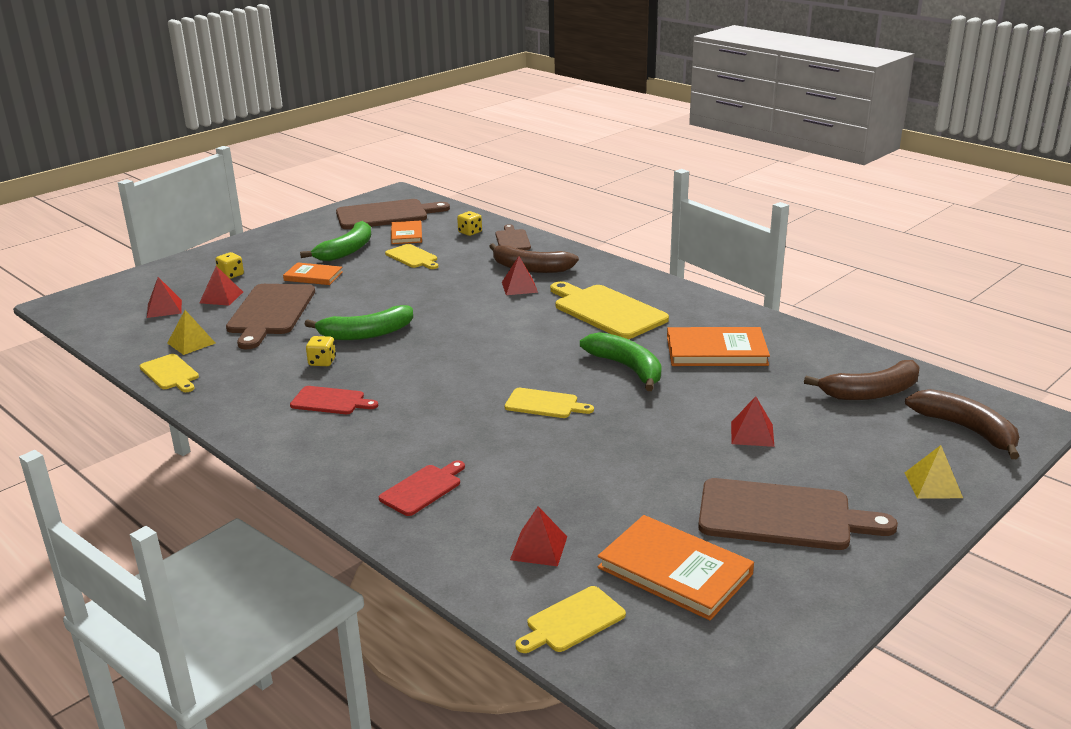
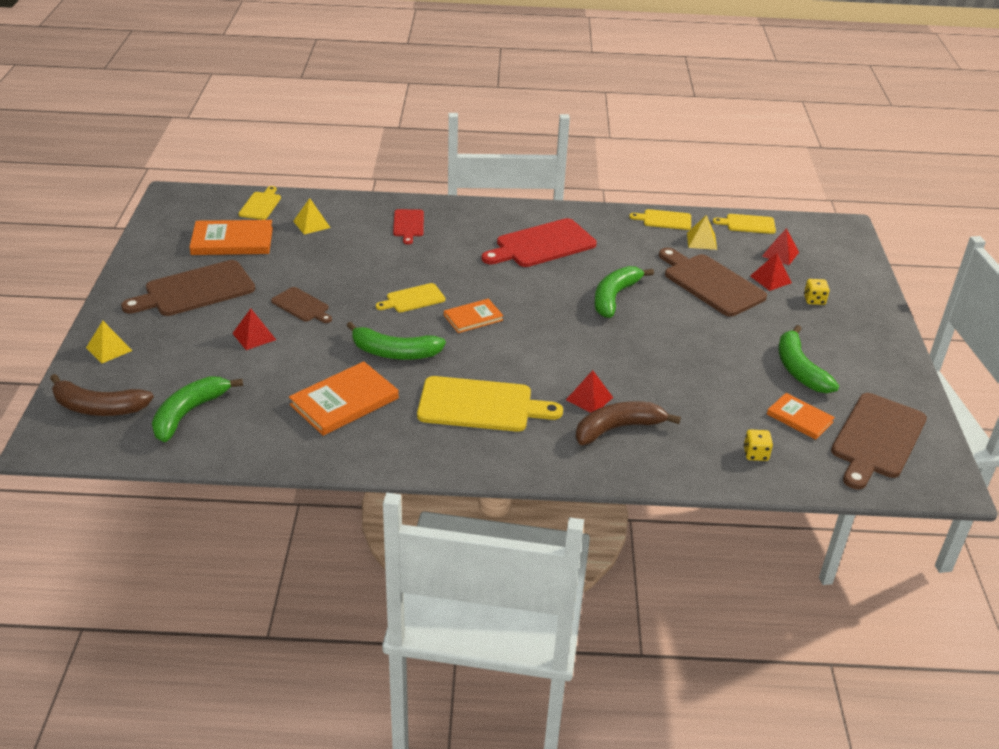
camera: 135 degrees right, 10 degrees up
(313, 276) = (759, 328): orange book -> orange book (473, 318)
(322, 362) = (598, 265): yellow dice -> none
(331, 401) = (542, 245): red cutting board -> red cutting board, size x1.84
(413, 257) = (734, 390): yellow cutting board -> yellow cutting board (748, 224)
(512, 240) = (699, 463): brown cutting board -> brown cutting board (302, 306)
(538, 548) = (311, 224): red pyramid -> yellow pyramid
(871, 392) = (189, 413): brown banana -> green banana

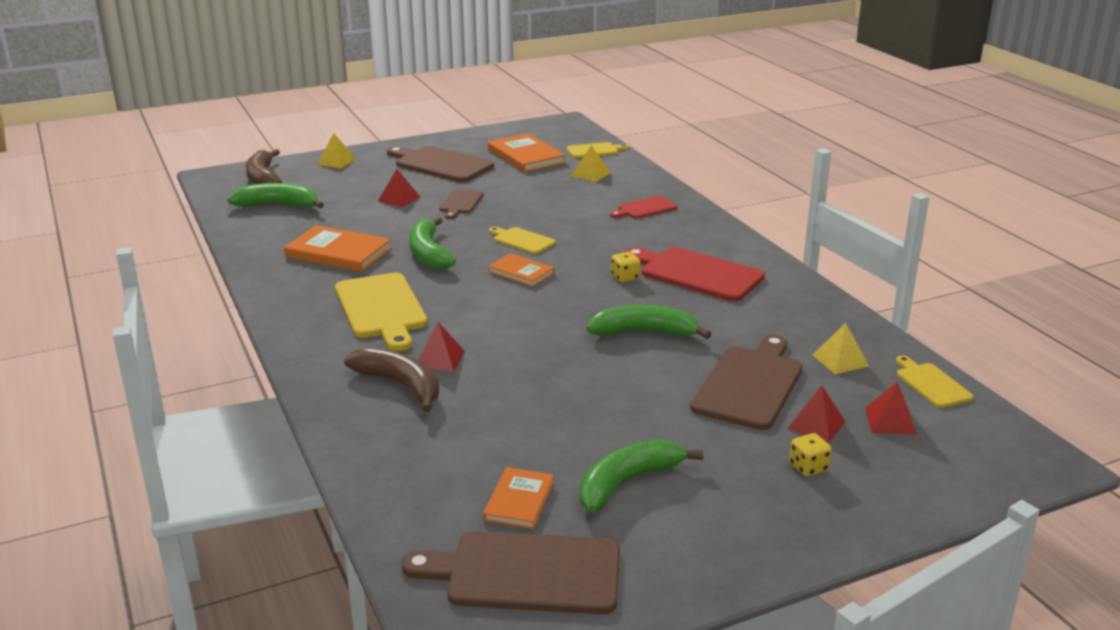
camera: 65 degrees right, 10 degrees down
(664, 220) = (853, 328): yellow cutting board -> none
(755, 454) = (420, 481): yellow dice -> yellow dice (625, 277)

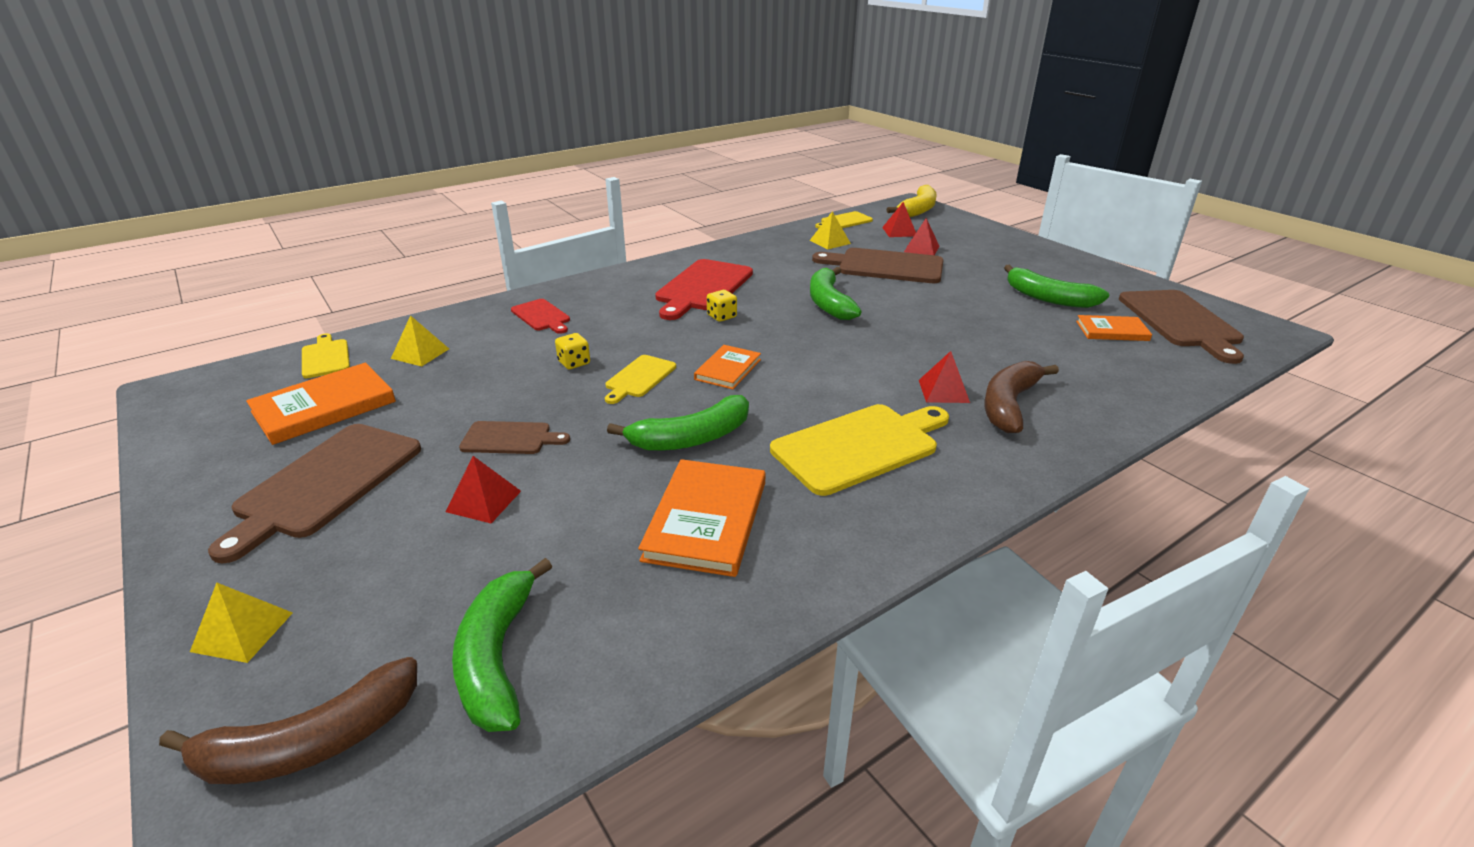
camera: 100 degrees left, 5 degrees up
(808, 467) = (973, 251): yellow dice -> yellow dice (574, 363)
(1007, 461) = (918, 210): none -> yellow banana

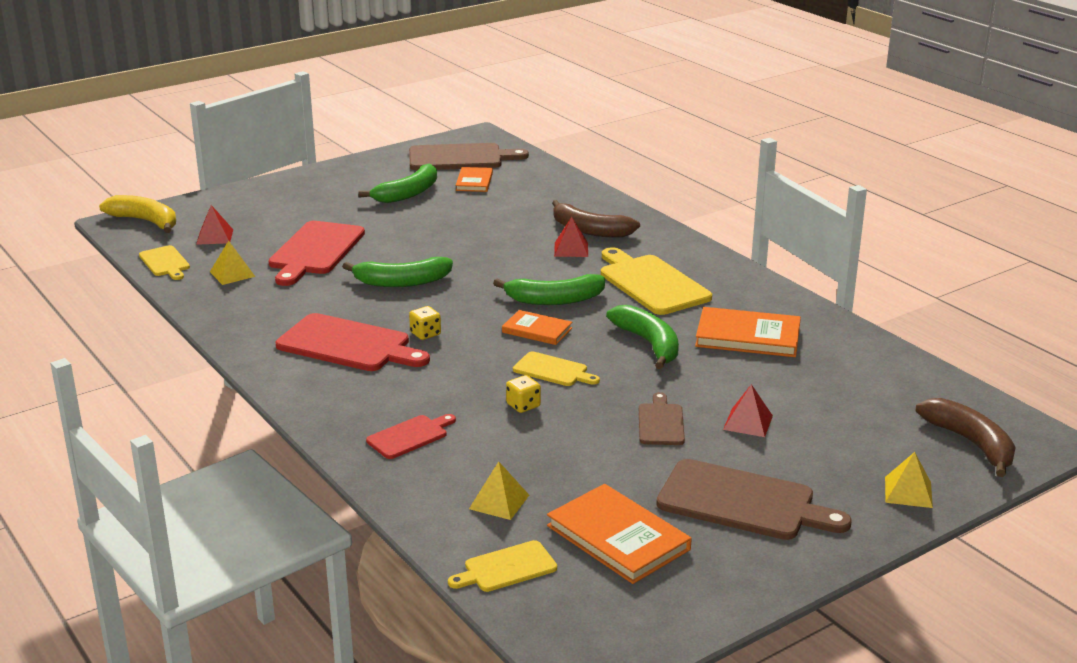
camera: 90 degrees left, 5 degrees down
(497, 657) = (890, 396): green banana -> green banana (554, 300)
(885, 266) = (315, 251): brown cutting board -> red cutting board
(921, 249) = (272, 230): red pyramid -> none

